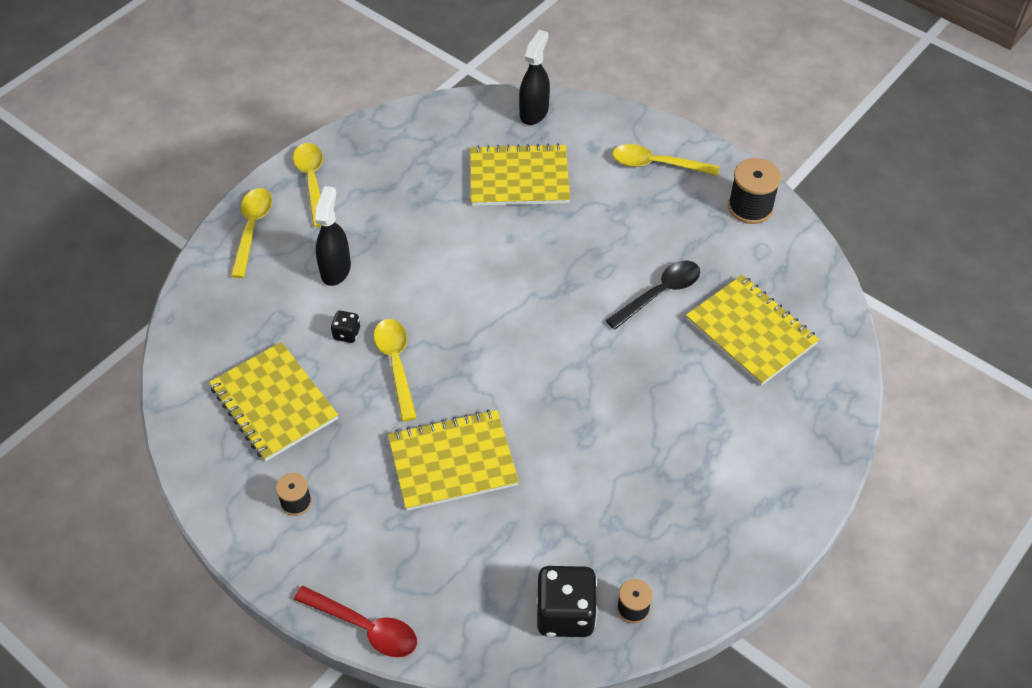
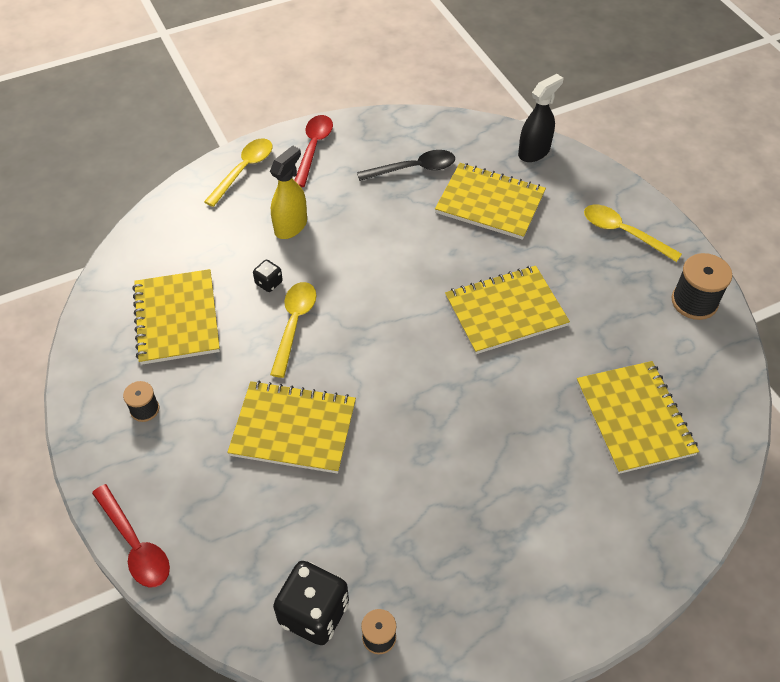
camera: 25 degrees right, 0 degrees up
(312, 181) = (313, 148): yellow spoon -> red spoon
(335, 269) = (291, 226): black spray bottle -> yellow spray bottle
(589, 277) = (505, 311): none -> yellow notebook
(659, 293) = (564, 349): black spoon -> black spoon (413, 169)

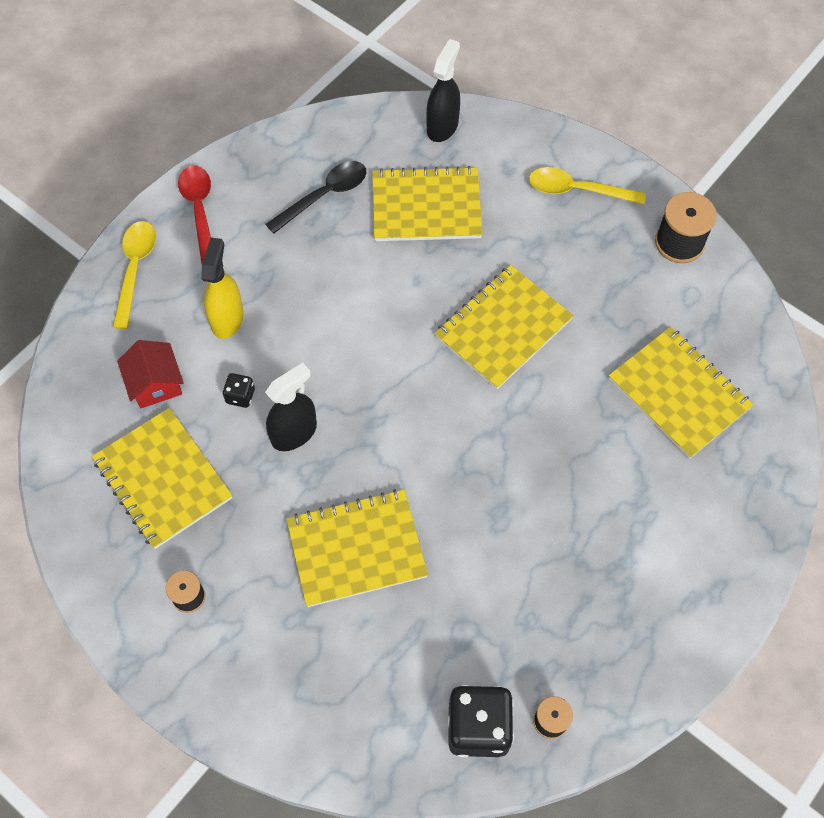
camera: 25 degrees left, 10 degrees up
(135, 544) = (265, 743): red spoon -> none
(211, 251) = (155, 384): none -> red house
(294, 324) = (294, 433): yellow spoon -> black spray bottle

